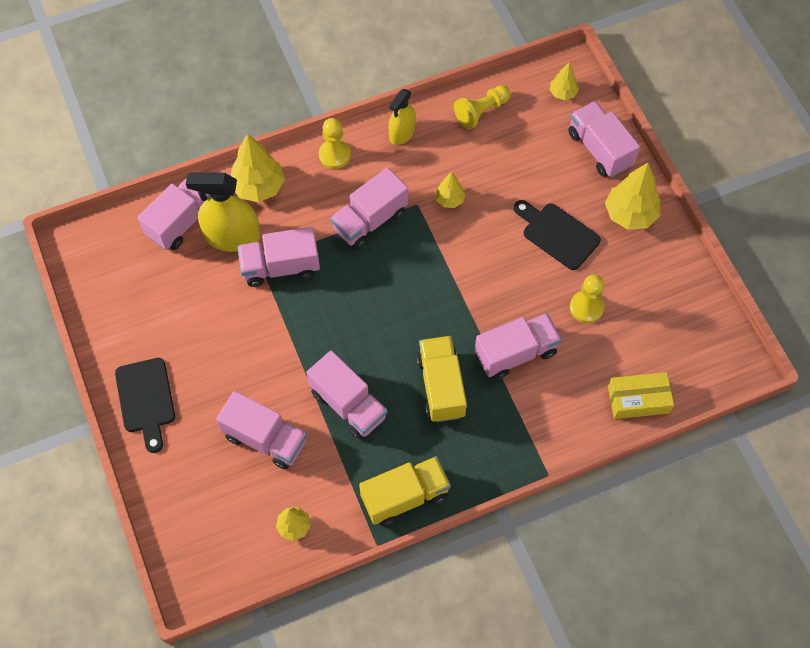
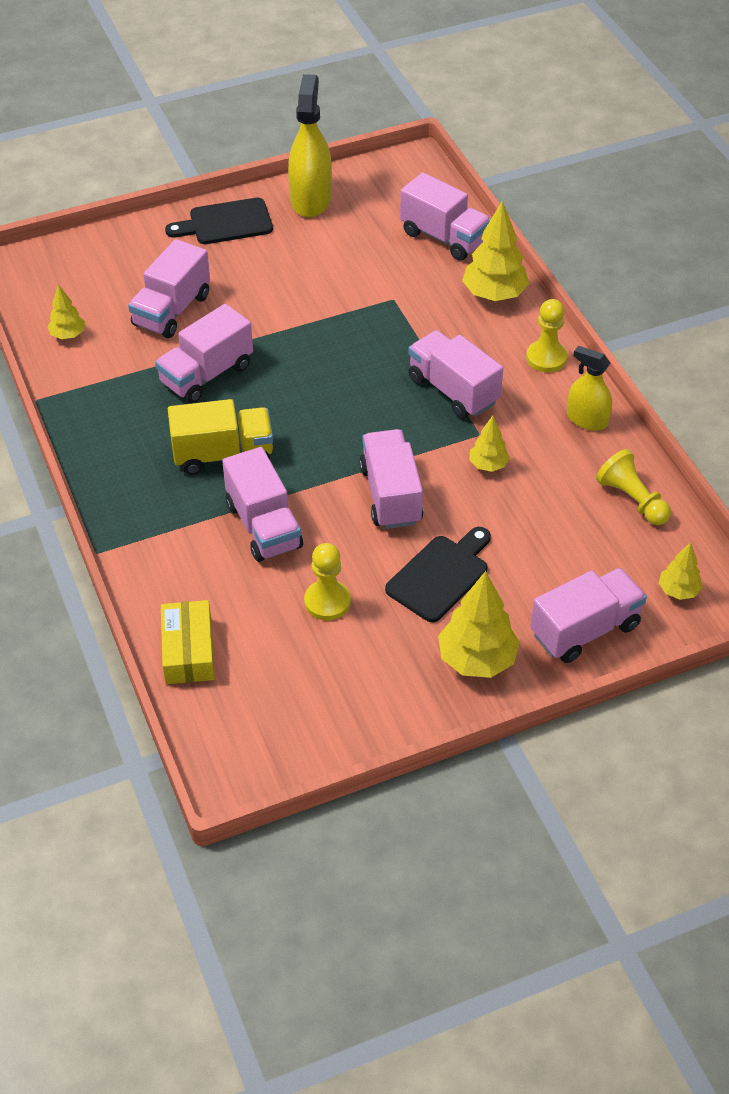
camera: 90 degrees right, 15 degrees down
(232, 237) = (425, 276): yellow spray bottle -> yellow spray bottle (310, 199)
(280, 267) = (386, 316): pink truck -> pink truck (390, 495)
(405, 496) = (88, 422): yellow truck -> none

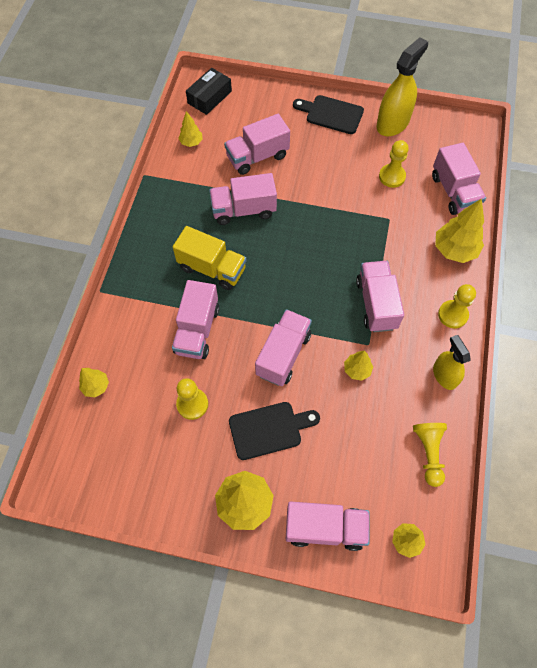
camera: 35 degrees right, 15 degrees up
(46, 274) = (209, 97): none -> black box
(188, 651) = (96, 386): yellow box -> yellow tree
(358, 255) = (392, 176): none -> yellow pawn

